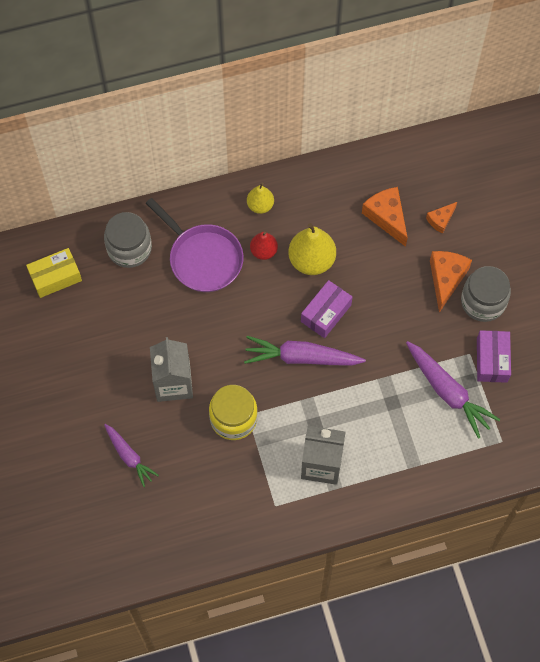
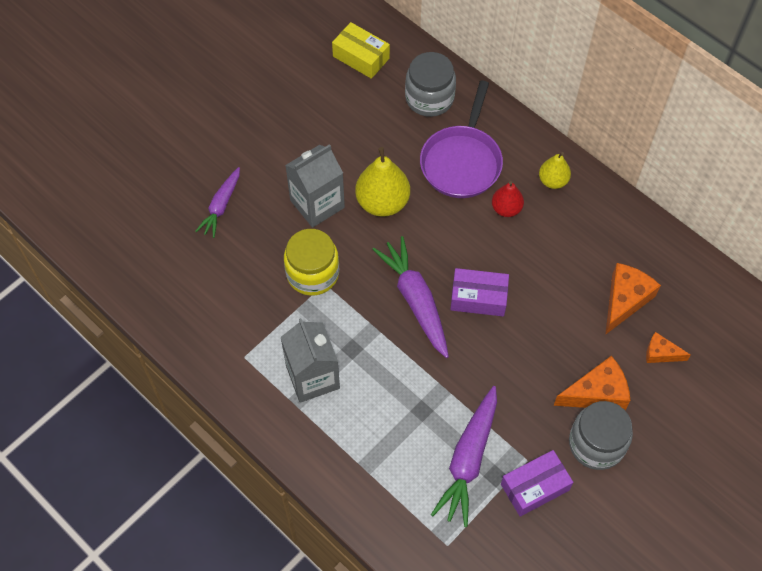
camera: 60 degrees right, 5 degrees down
(311, 260) = (526, 256): yellow pear -> yellow pear (382, 202)

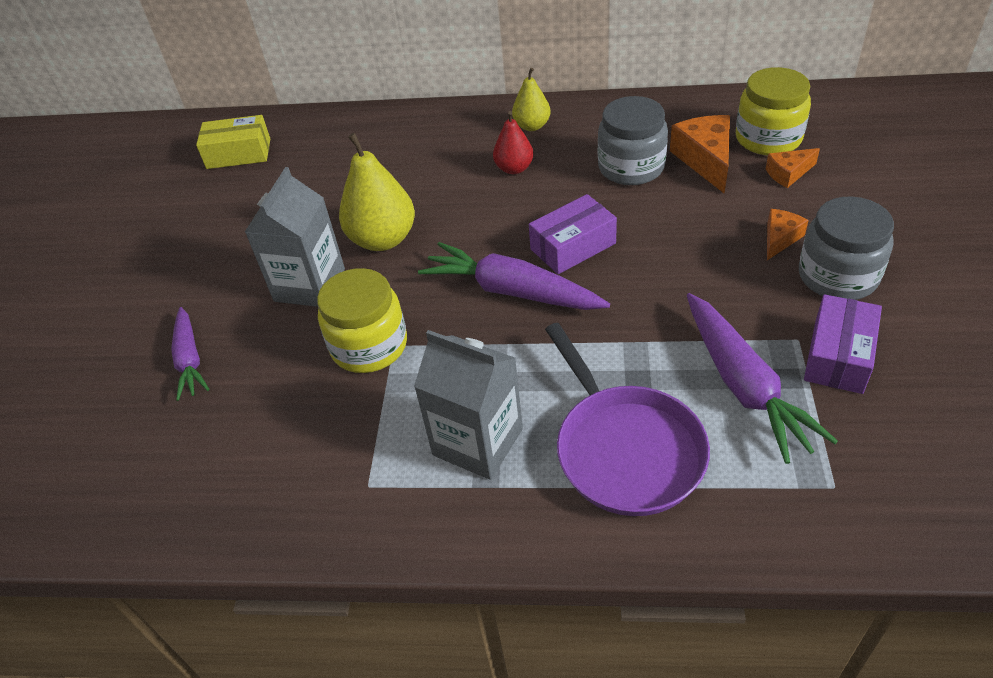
camera: 35 degrees left, 15 degrees down
(429, 98) = (344, 141): grey jar -> grey jar (631, 167)
(462, 161) = (429, 163): purple pan -> purple pan (625, 449)
(597, 393) = (780, 239): orange cheese -> orange cheese, size x0.58
(683, 316) = (768, 138): none -> yellow jar

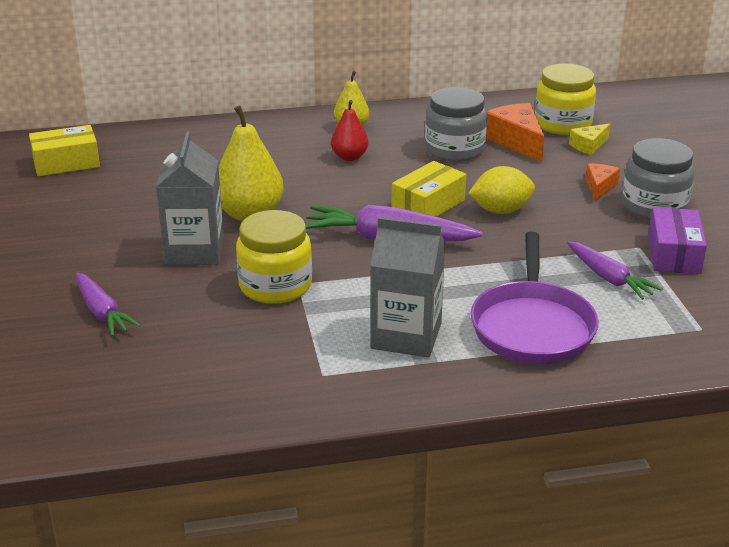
camera: 20 degrees left, 15 degrees down
(573, 246) = (428, 205): purple box -> yellow box
(625, 449) = (532, 326): purple pan -> purple pan turned 45 degrees clockwise
(651, 263) = (500, 210): none -> yellow lemon
(744, 385) = (609, 278): purple carrot -> purple carrot, size x0.63
(788, 173) = (589, 146): orange cheese -> yellow cheese

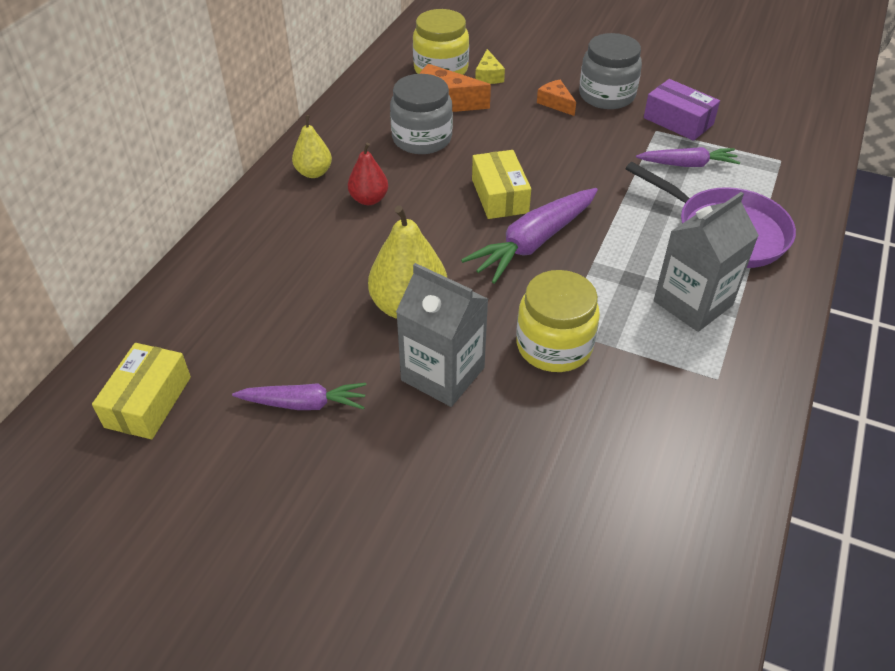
camera: 55 degrees left, 15 degrees up
(102, 312) = (503, 492): purple carrot -> purple carrot (304, 403)
(500, 210) = (545, 164): yellow lemon -> none

